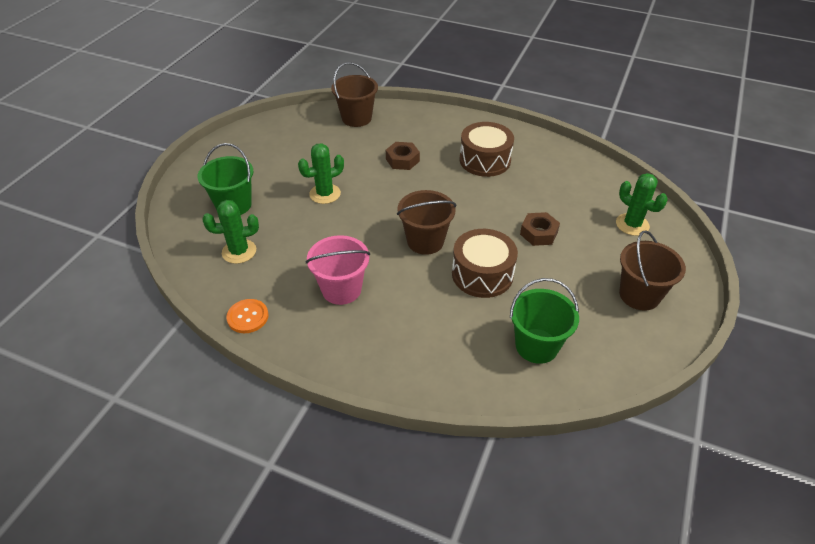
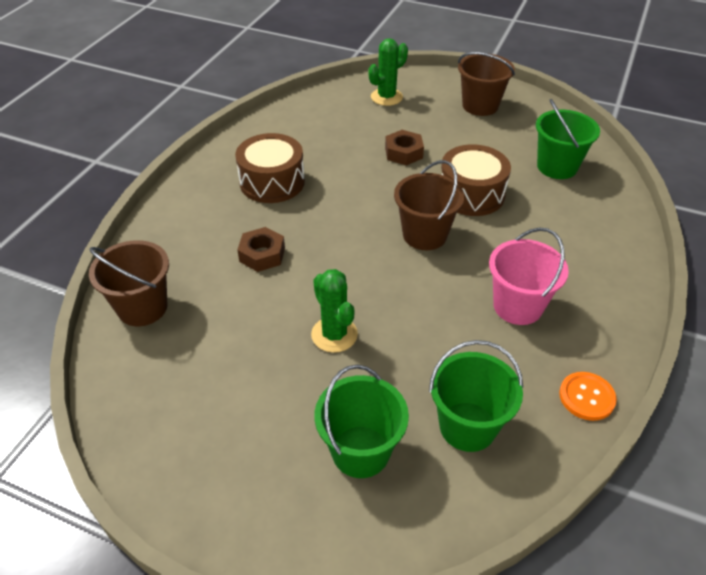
camera: 90 degrees left, 0 degrees up
(239, 251) = (467, 426): green cactus -> green bucket

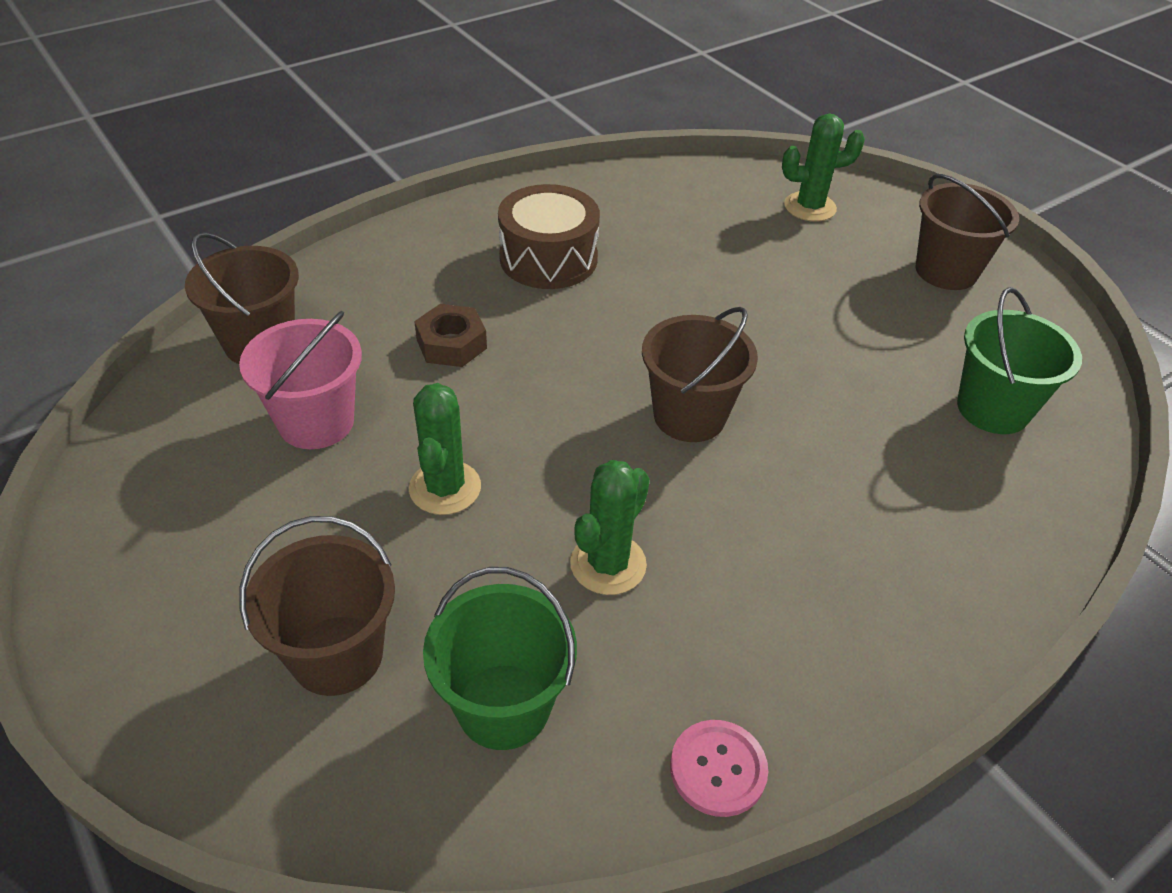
camera: 30 degrees right, 0 degrees up
(360, 451) = (337, 655): green bucket -> brown bucket
(403, 153) = (764, 292): brown nut -> none
(453, 330) = (608, 564): none -> green cactus
(471, 194) = (812, 390): brown drum -> none
(517, 306) = (734, 580): pink bucket -> pink bucket (316, 422)
(586, 397) = (718, 769): orange button -> pink button

